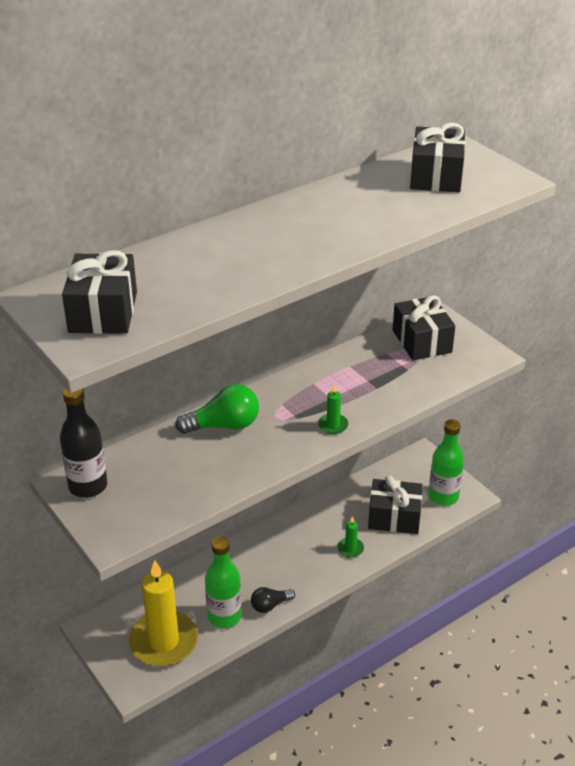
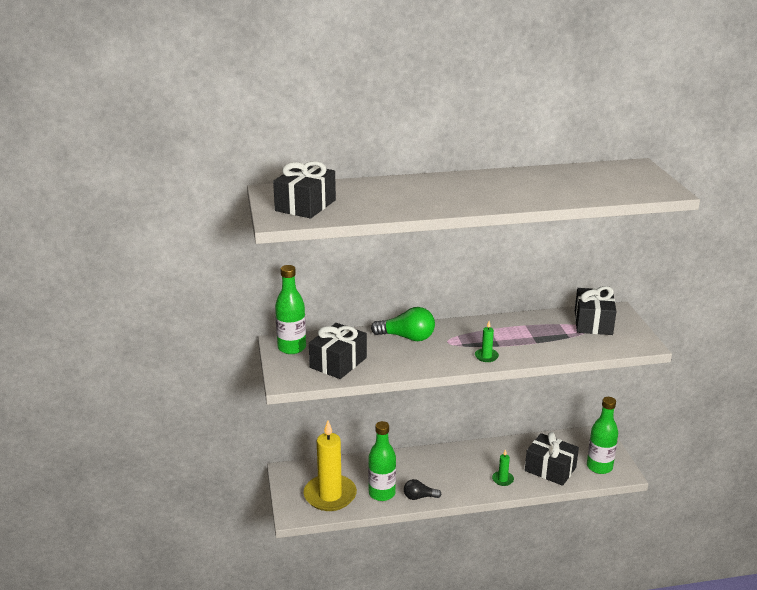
camera: 25 degrees right, 10 degrees down
(88, 486) = (292, 348): black bottle -> green bottle
(436, 176) = (605, 179): black gift -> black gift (338, 363)

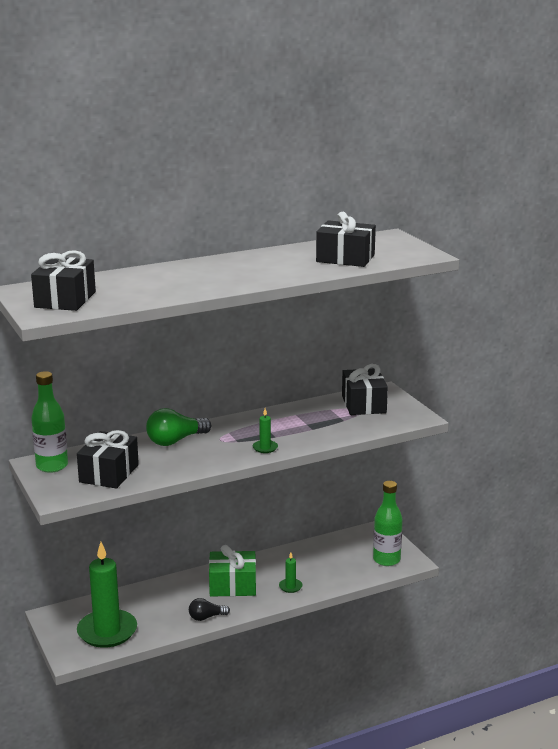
camera: 15 degrees left, 5 degrees down
(330, 495) = (107, 631): yellow candle -> green candle
(382, 493) = (164, 620): green bottle -> none
(407, 337) = (175, 441): green light bulb -> green light bulb turned 150 degrees clockwise
(450, 469) = (232, 585): none -> green gift
(550, 469) = (337, 569): black gift -> black gift (345, 258)

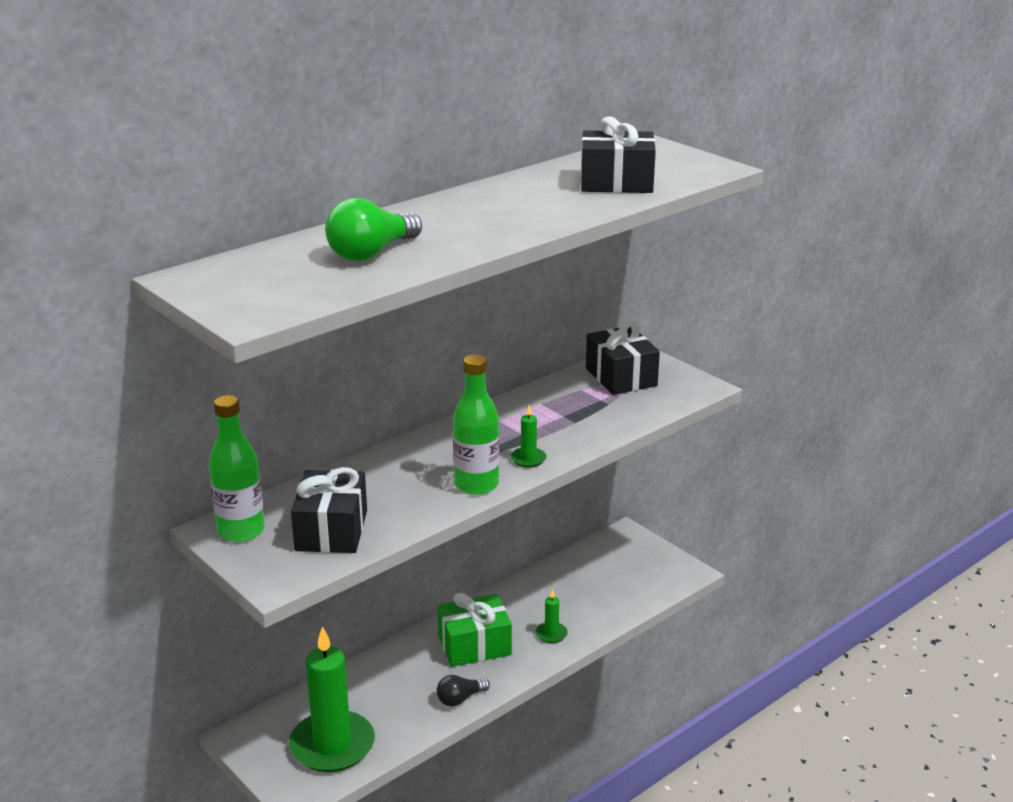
camera: 15 degrees left, 5 degrees up
(65, 300) = (266, 287): black gift -> none
(175, 441) = (399, 465): green light bulb -> green light bulb (371, 253)
(386, 560) = (655, 575): green bottle -> green bottle (476, 484)

